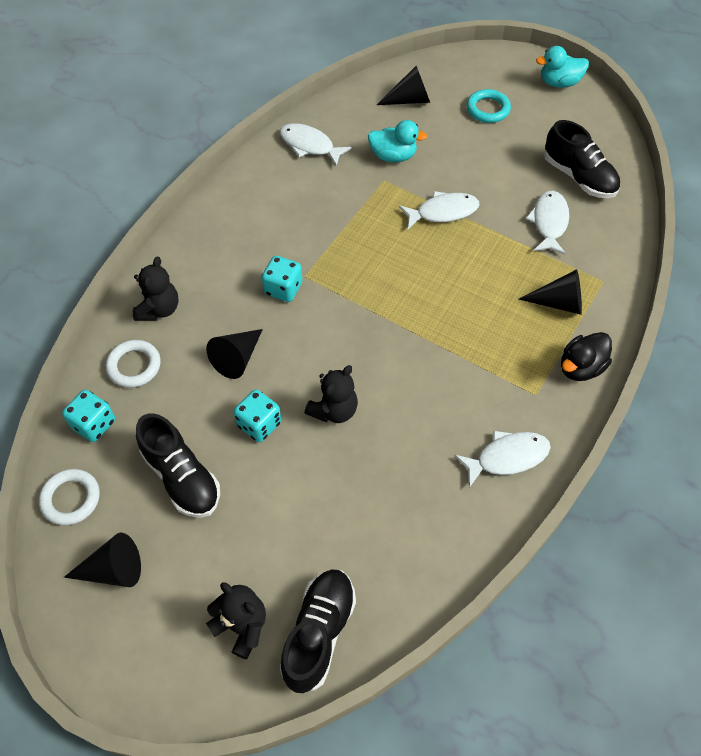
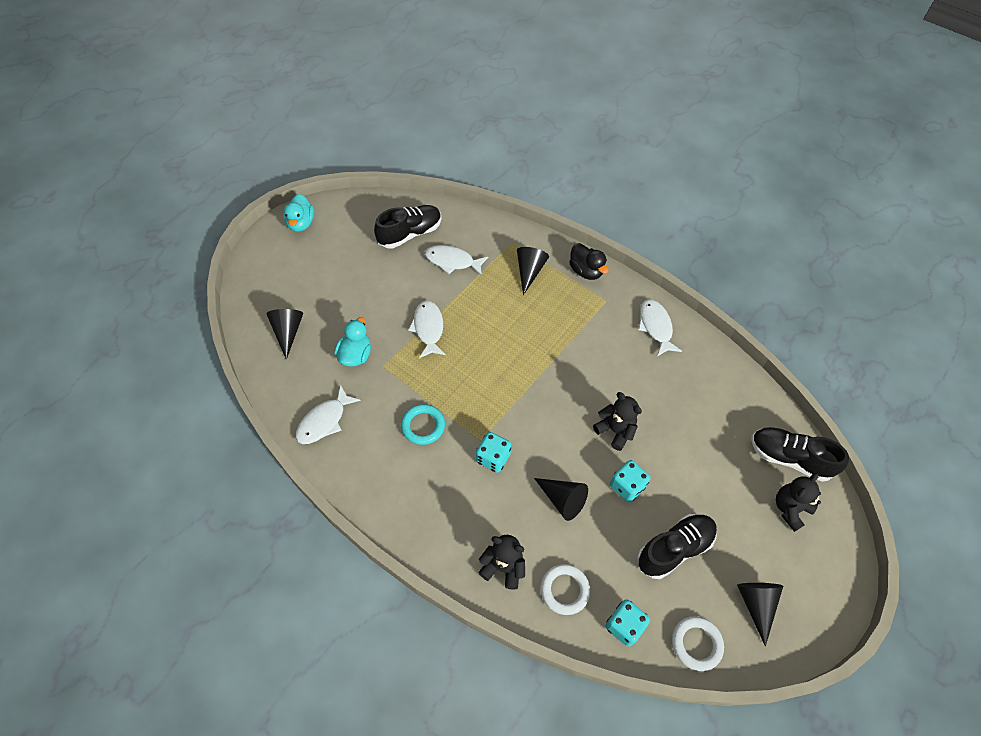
camera: 85 degrees left, 0 degrees up
(487, 109) = (317, 277): turquoise ring -> turquoise ring (423, 426)

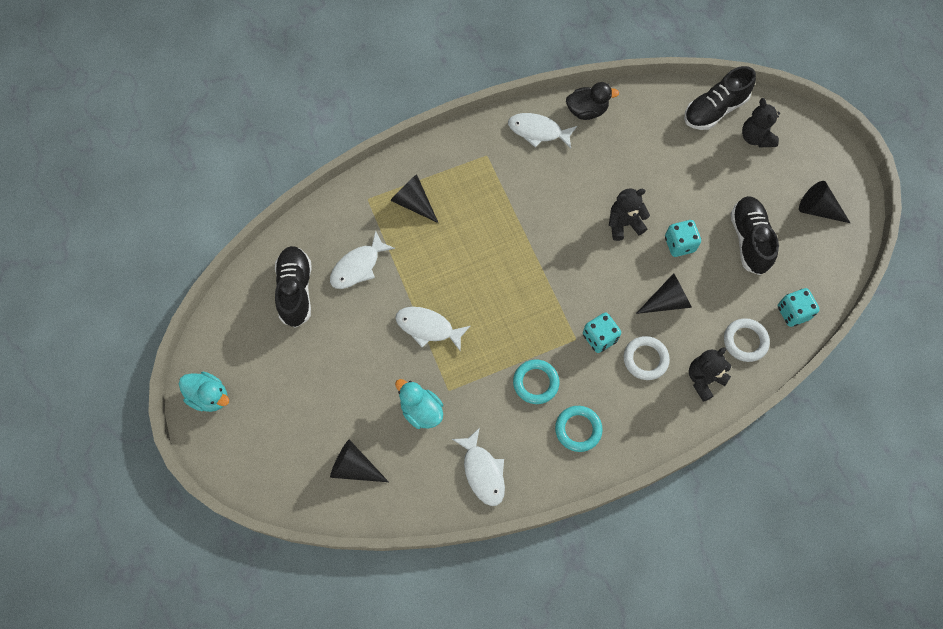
camera: 60 degrees left, 10 degrees up
(397, 478) = (578, 429): none -> turquoise ring
(586, 271) = (443, 153): black duck -> black duck (587, 111)
(696, 644) = (828, 269): white ring -> white ring (645, 359)

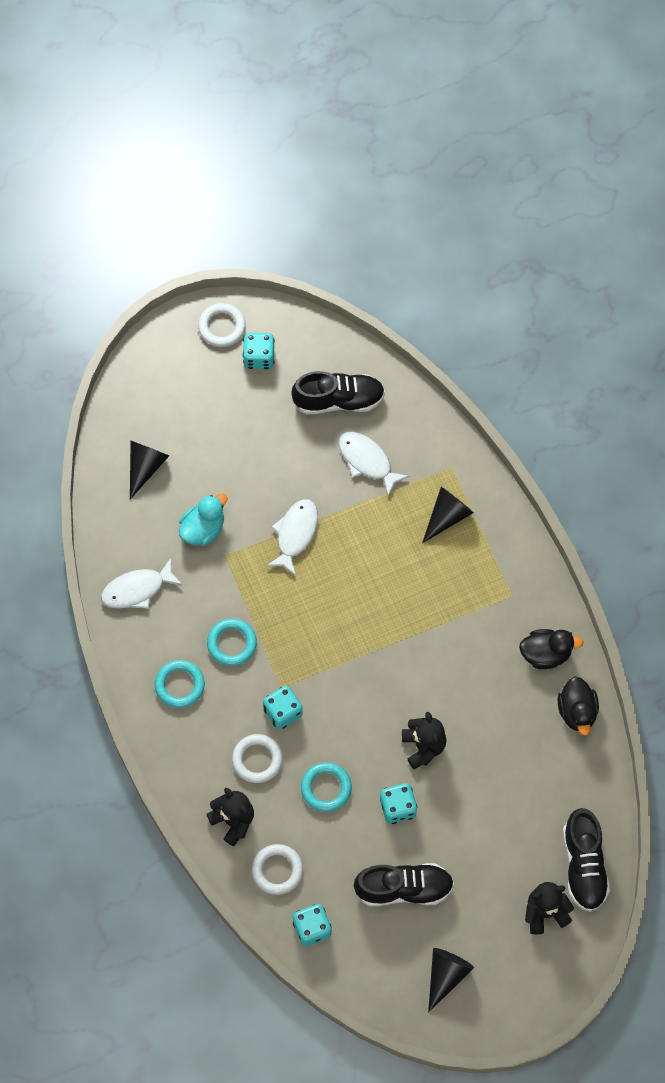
camera: 90 degrees right, 0 degrees up
(209, 396) = (222, 327): turquoise duck -> white ring
(245, 361) = (259, 357): none -> turquoise dice
(538, 131) = (546, 654): white fish -> black duck
(667, 301) = (326, 788): black cone -> turquoise ring
(714, 110) = (584, 865): black shoe -> black shoe turned 150 degrees counterclockwise

